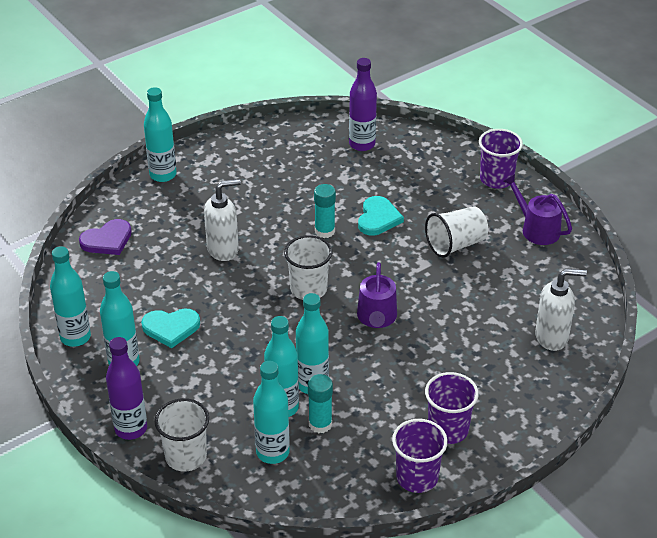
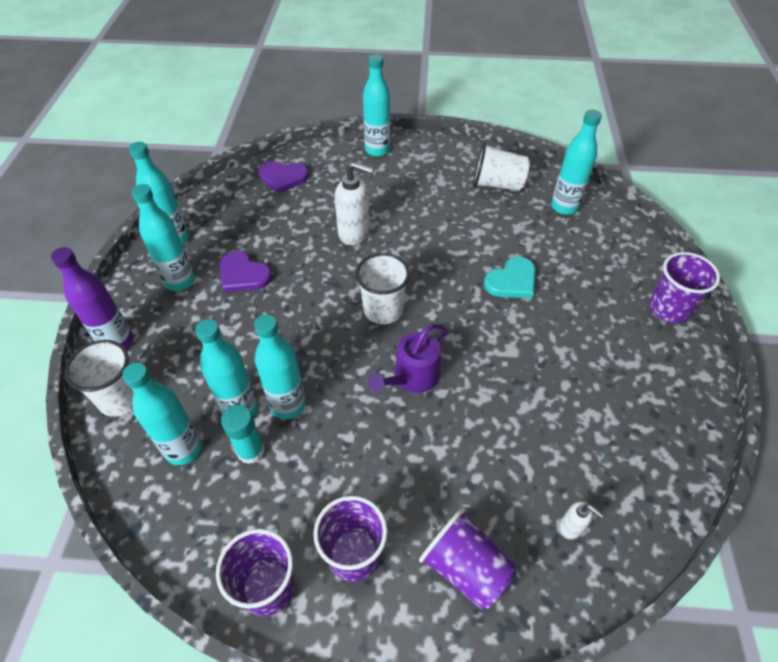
camera: 40 degrees right, 10 degrees up
(171, 328) = (243, 275): turquoise heart -> purple heart
(324, 231) = (452, 265): turquoise glue stick -> none
(362, 144) = (564, 207): purple bottle -> turquoise bottle
(456, 244) = (562, 351): white cup -> white cup (497, 184)
(515, 393) = (465, 567): none -> purple cup
(536, 229) = (666, 387): purple watering can -> none
(552, 337) = (571, 527): white soap dispenser -> white soap dispenser, size x0.51

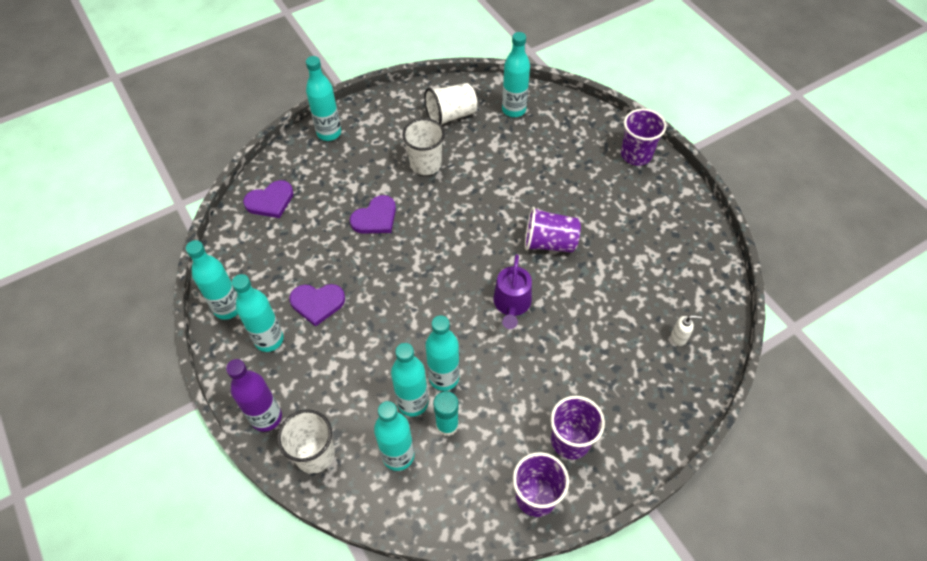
camera: 35 degrees left, 5 degrees up
(354, 233) = (375, 218): white soap dispenser -> purple heart
(383, 310) = (450, 267): white cup -> white cup (425, 164)
(465, 567) = (639, 402): purple cup -> purple cup (549, 243)
(512, 281) = (522, 191): turquoise heart -> none

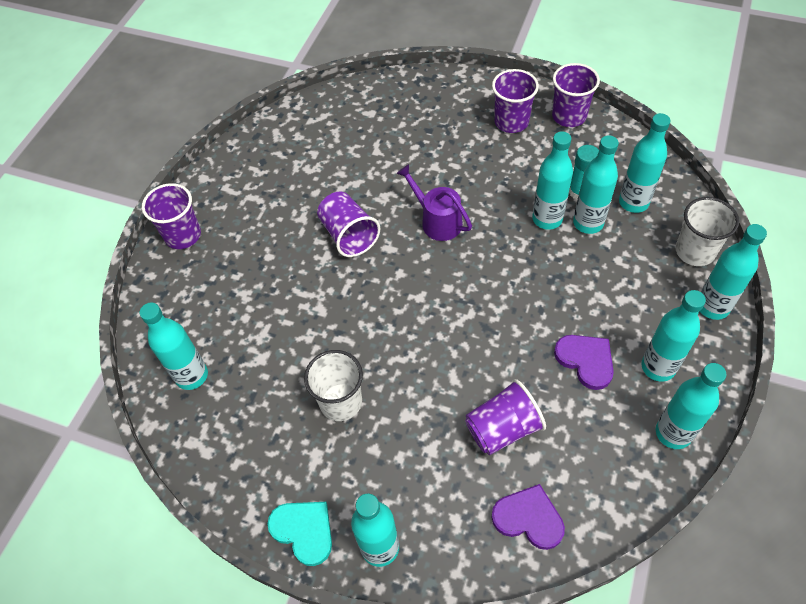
camera: 125 degrees left, 0 degrees up
(266, 417) = (712, 307): purple bottle -> turquoise bottle
(327, 226) = (502, 428): none -> purple cup
(371, 109) = (304, 531): none -> turquoise heart
(375, 218) = (450, 392): purple heart -> none
(451, 115) = (247, 432): white cup -> none
(511, 304) = (437, 221): purple watering can -> purple watering can turned 105 degrees counterclockwise
(679, 338) = (366, 111): white soap dispenser -> none

